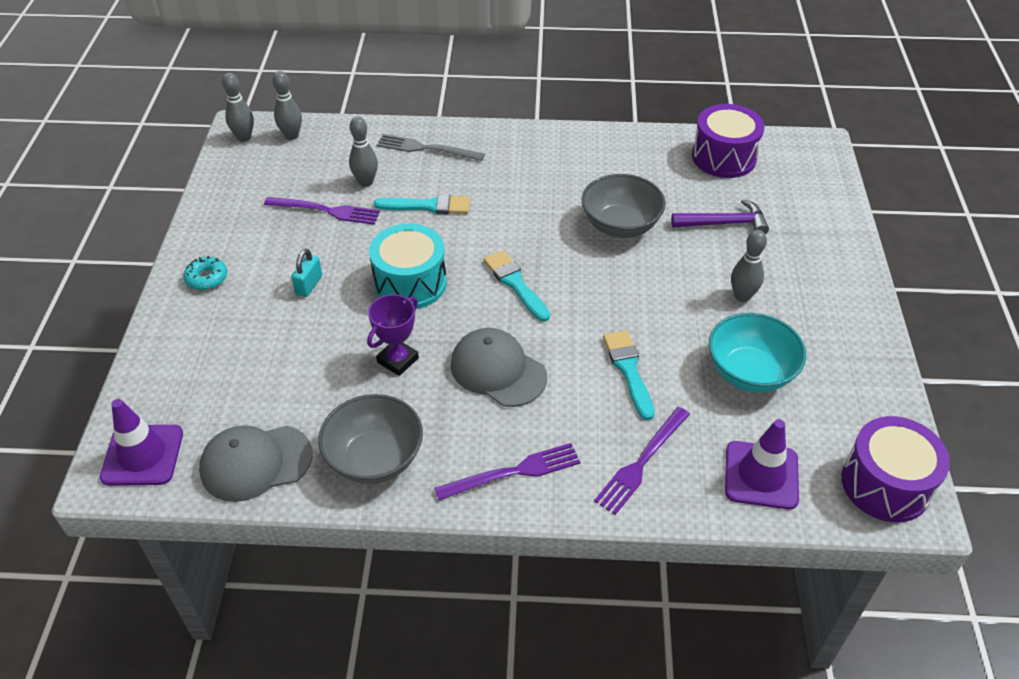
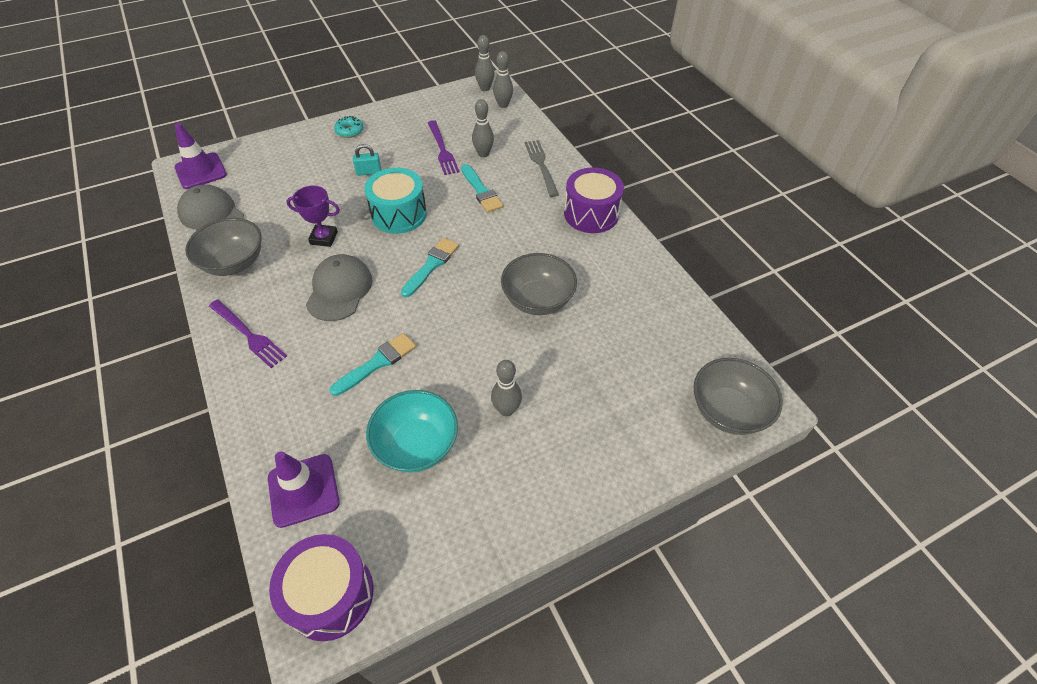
camera: 60 degrees right, 5 degrees up
(641, 462) = (286, 404): purple fork -> none
(724, 157) = (682, 337): purple drum -> purple drum (591, 214)
(725, 223) = (592, 367): purple hammer -> none
(814, 168) = (727, 411): none -> grey bowl

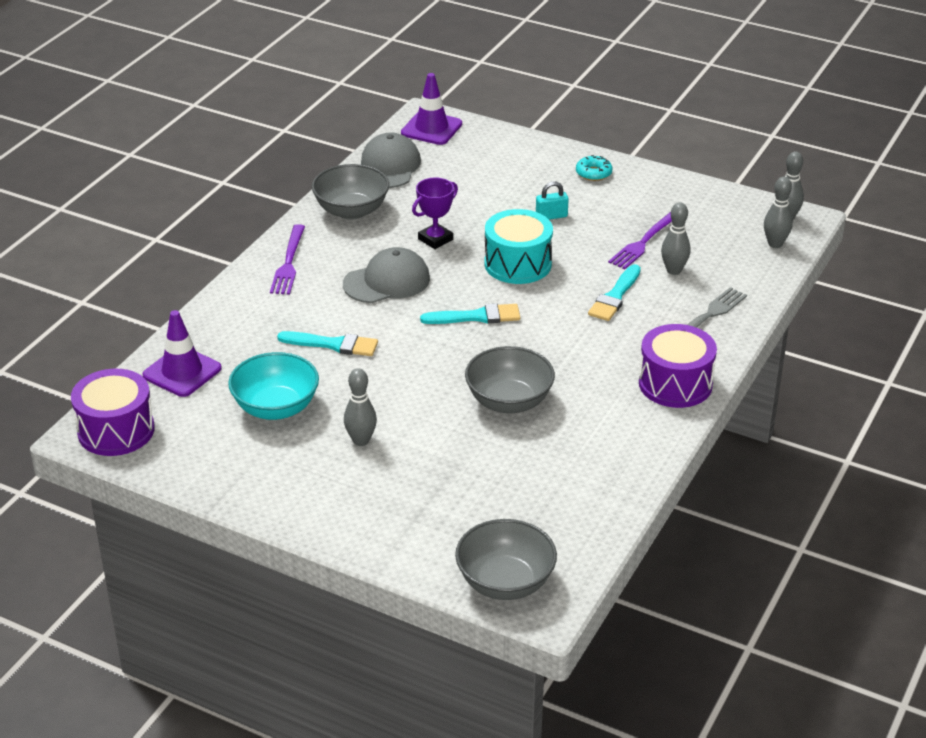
camera: 55 degrees right, 15 degrees down
(324, 238) = (435, 239): purple trophy -> purple trophy turned 75 degrees clockwise
(369, 172) = (551, 216): turquoise padlock -> turquoise padlock turned 60 degrees counterclockwise

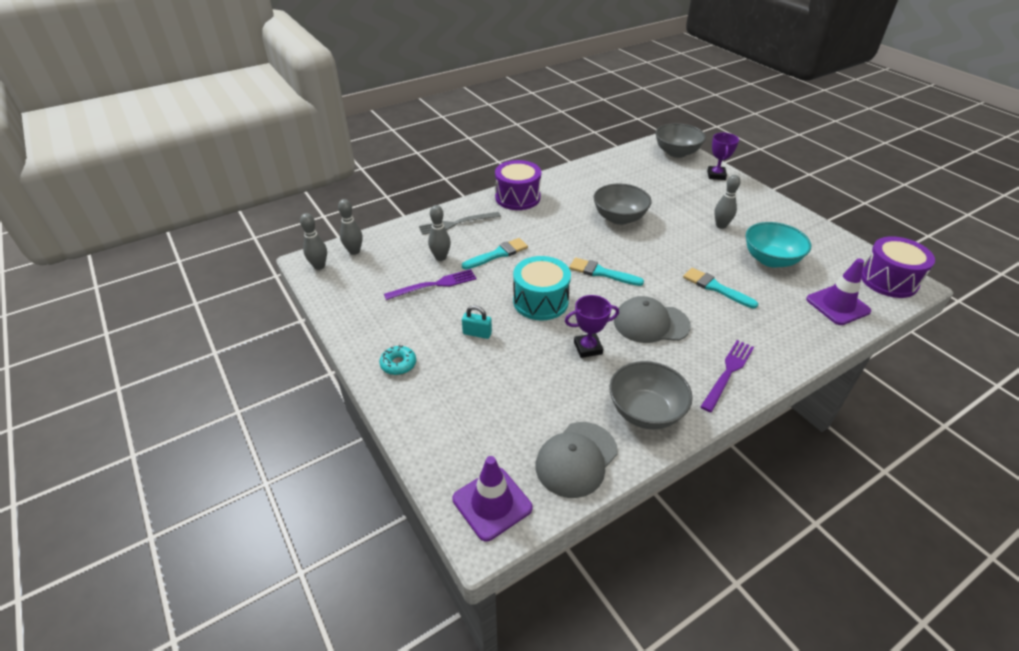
camera: 150 degrees left, 5 degrees up
(409, 547) = (716, 175): none -> purple trophy

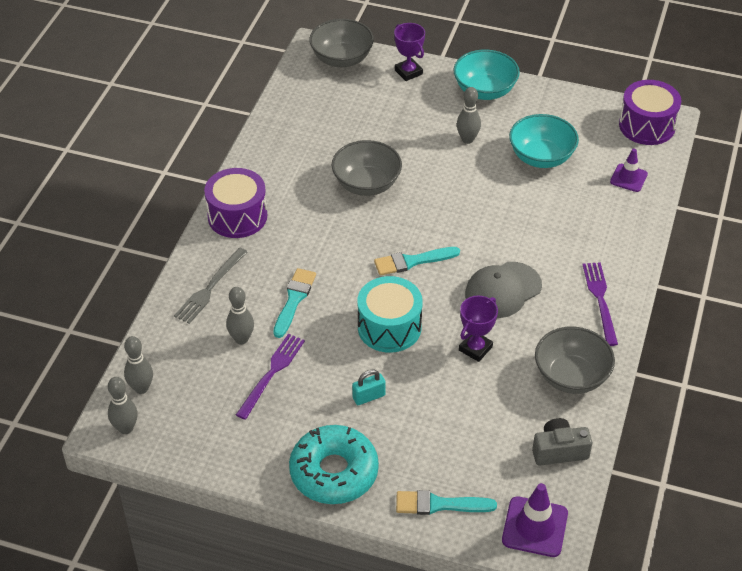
camera: 40 degrees left, 5 degrees up
(398, 364) = (334, 472): turquoise donut -> turquoise donut, size x2.18
(576, 459) = (559, 451): grey cap -> grey camera
(715, 288) = (522, 218): turquoise brush -> turquoise brush (439, 504)
(764, 205) = (484, 91): none -> turquoise bowl
(837, 305) = (628, 178): purple traffic cone -> purple traffic cone, size x0.65

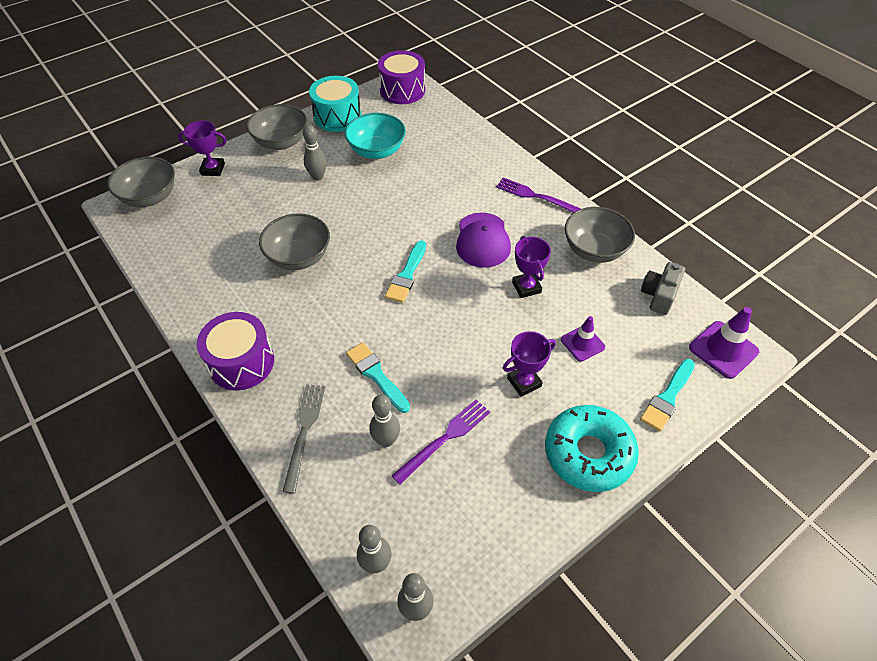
camera: 55 degrees left, 5 degrees up
(210, 288) = (304, 431): grey fork -> grey fork turned 150 degrees counterclockwise
(272, 373) = (445, 439): purple fork -> purple fork turned 75 degrees clockwise
(368, 397) = (524, 382): turquoise padlock -> purple trophy
(389, 327) = (462, 327): turquoise drum -> turquoise drum (337, 117)
(484, 91) = (281, 142): turquoise bowl -> grey bowl
(503, 290) = (482, 240): grey cap -> purple cap
(628, 178) = (439, 123): purple traffic cone -> purple traffic cone (582, 343)

